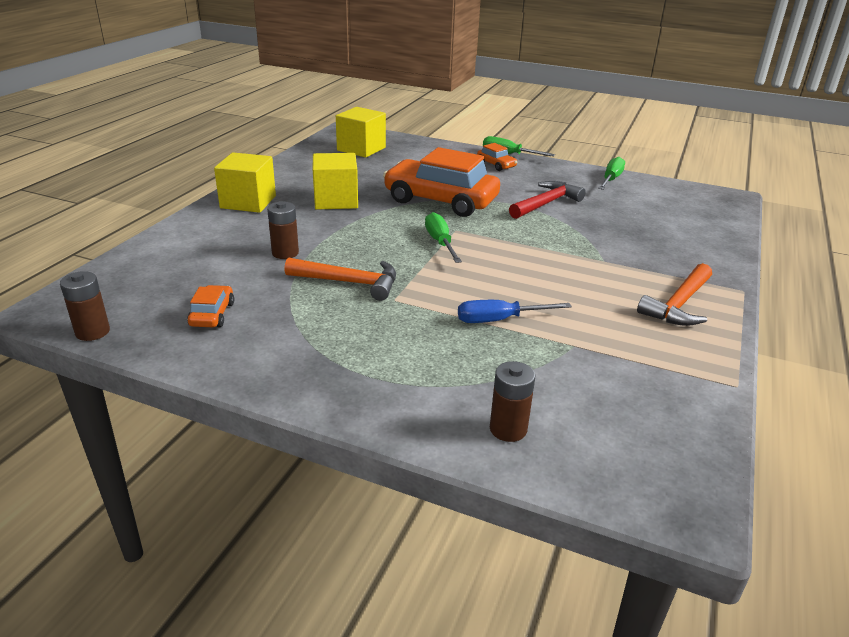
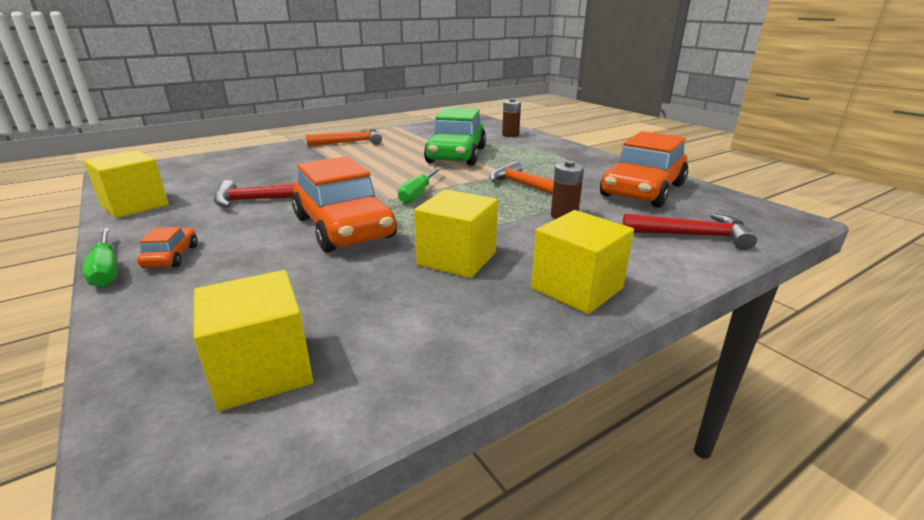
camera: 145 degrees left, 5 degrees down
(92, 332) = (737, 199): brown battery -> none
(164, 260) = (692, 236): none -> red hammer
(212, 314) = (642, 190): orange car -> orange car, size x2.32
(499, 320) = (456, 155): blue screwdriver -> green car
(611, 179) = (135, 205): green screwdriver -> yellow cube

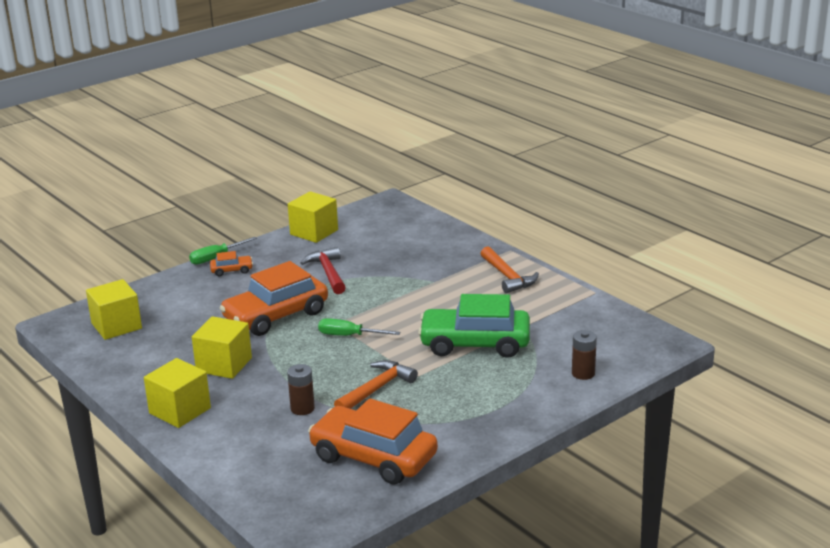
camera: 85 degrees right, 0 degrees up
(692, 236) = (261, 470): red hammer -> none

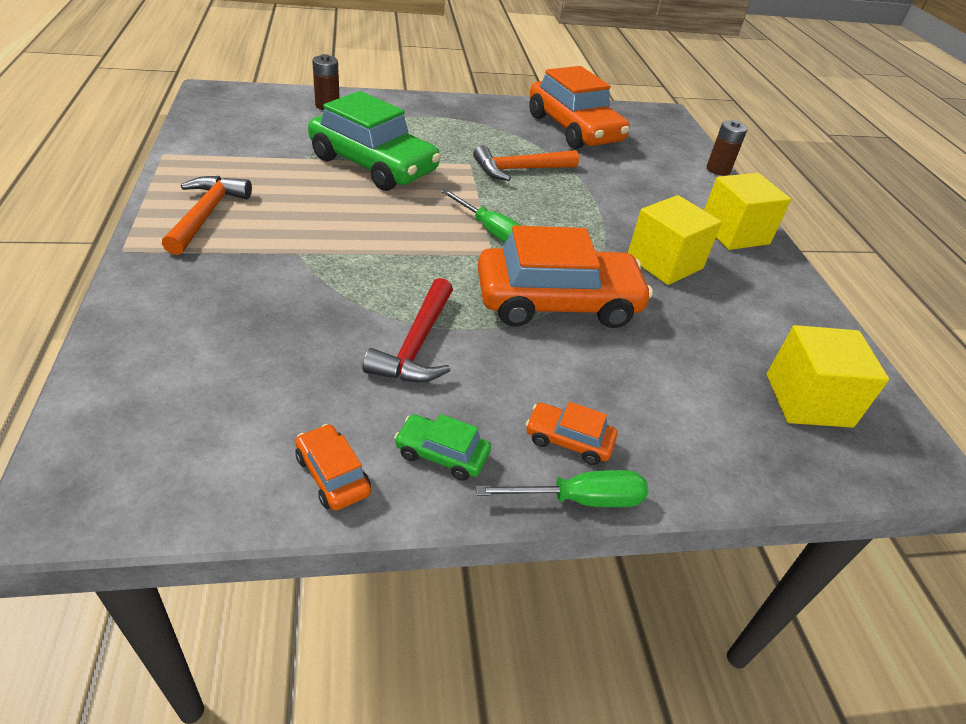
camera: 155 degrees left, 15 degrees up
(280, 249) = (442, 454): none -> green car
(302, 408) = (605, 184): brown battery -> brown battery (718, 170)
(314, 232) = (333, 475): yellow cube -> orange car

